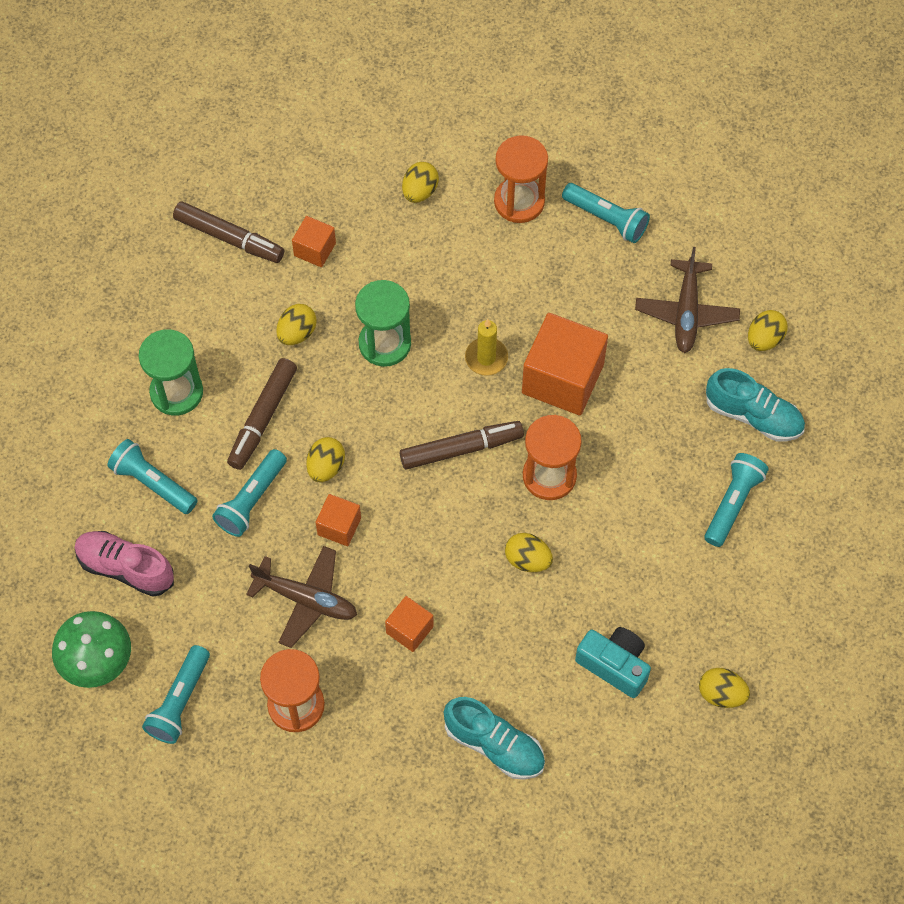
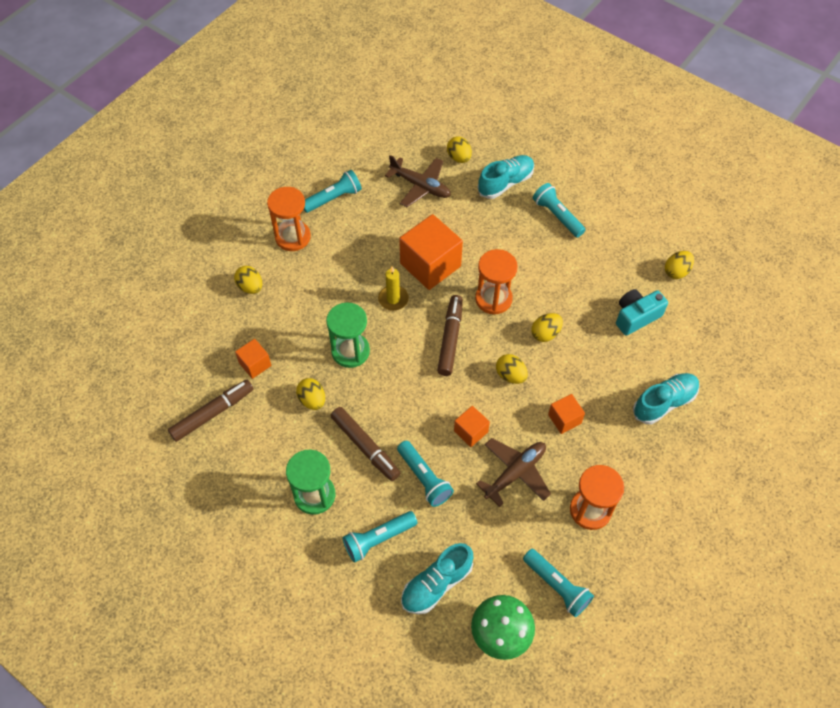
camera: 65 degrees left, 5 degrees down
(125, 568) = (436, 584): pink shoe -> turquoise shoe
(326, 467) = (423, 422): yellow egg -> yellow egg (510, 375)

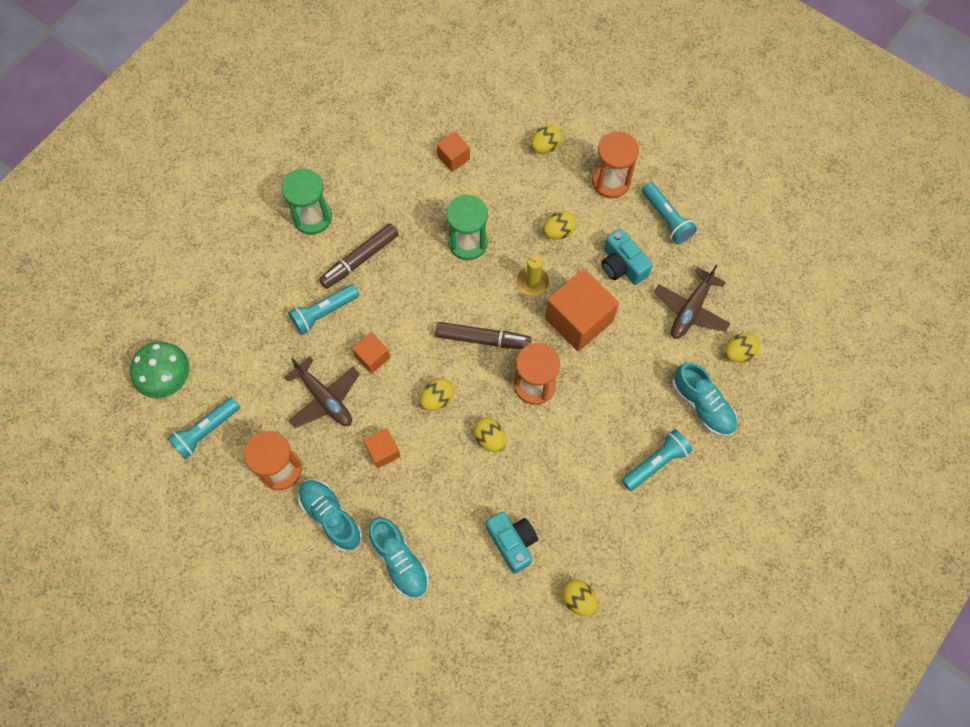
camera: 90 degrees right, 10 degrees up
(212, 413) = (400, 126): brown marker -> none
(312, 400) = (412, 210): yellow egg -> yellow egg (558, 231)
(378, 232) = (622, 265): none -> turquoise camera
(378, 539) = (265, 273): turquoise flashlight -> none
(436, 584) = (218, 323): turquoise shoe -> turquoise shoe (331, 516)

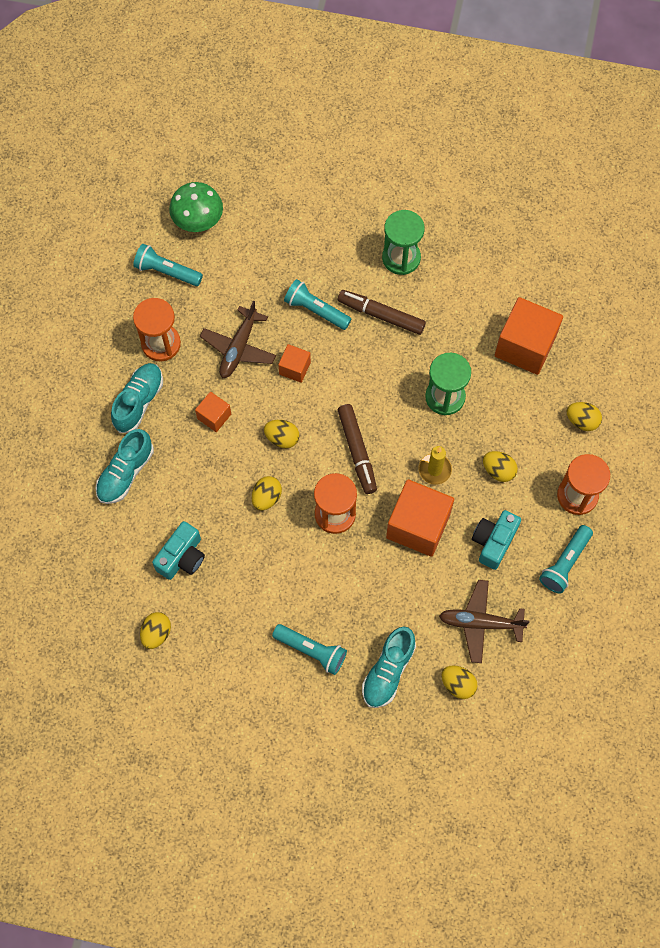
camera: 65 degrees right, 0 degrees up
(453, 158) = (525, 346): orange cube -> orange cube, size x1.96

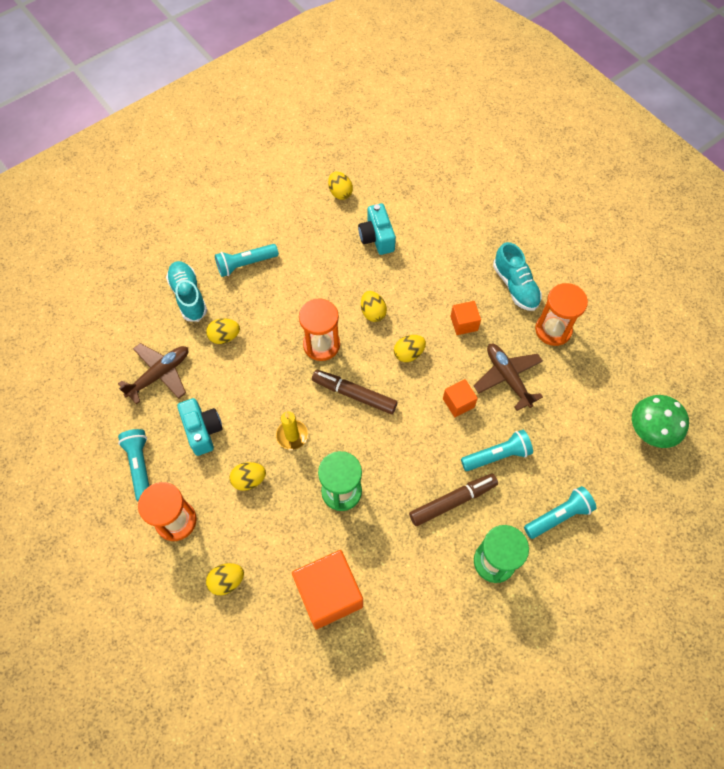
camera: 130 degrees right, 5 degrees down
(125, 473) = (466, 245): turquoise shoe -> none
(167, 271) = (616, 375): turquoise flashlight -> turquoise flashlight (558, 516)
(418, 526) = (262, 390): orange cube -> none
(458, 684) = (138, 329): yellow egg -> yellow egg (224, 336)

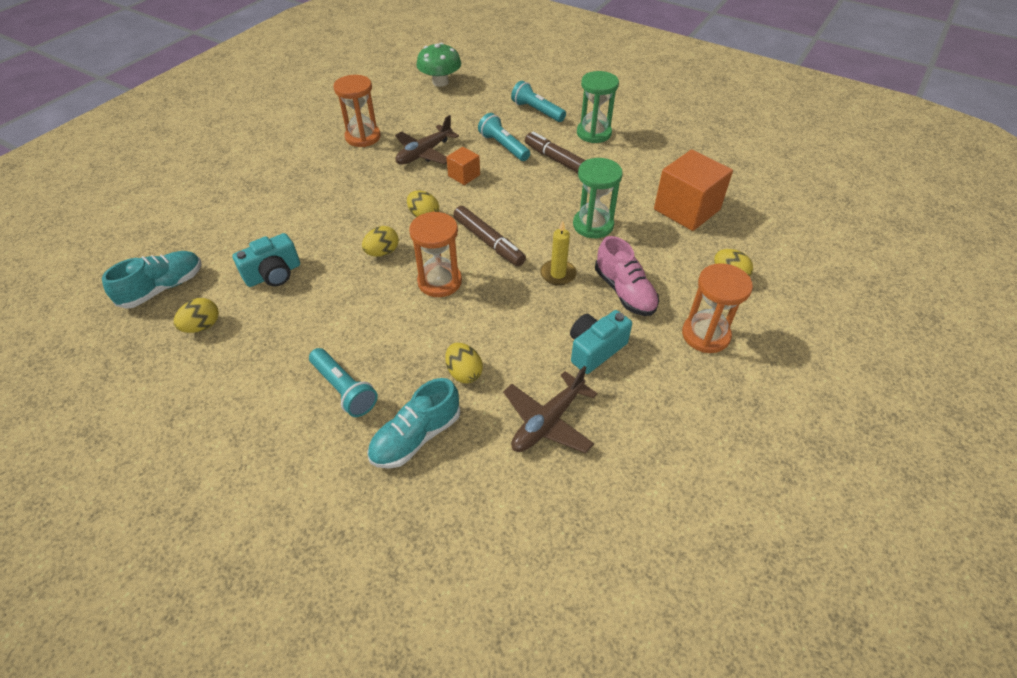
camera: 110 degrees left, 15 degrees down
(140, 466) = (672, 392): turquoise flashlight -> none
(160, 374) = (547, 421): brown plane -> brown plane turned 75 degrees counterclockwise
(249, 480) = (624, 292): yellow egg -> pink shoe
(354, 394) = (488, 241): brown marker -> brown marker turned 45 degrees counterclockwise
(464, 323) = (374, 188): orange cube -> none
(515, 286) = (319, 165): turquoise shoe -> turquoise shoe (163, 288)

